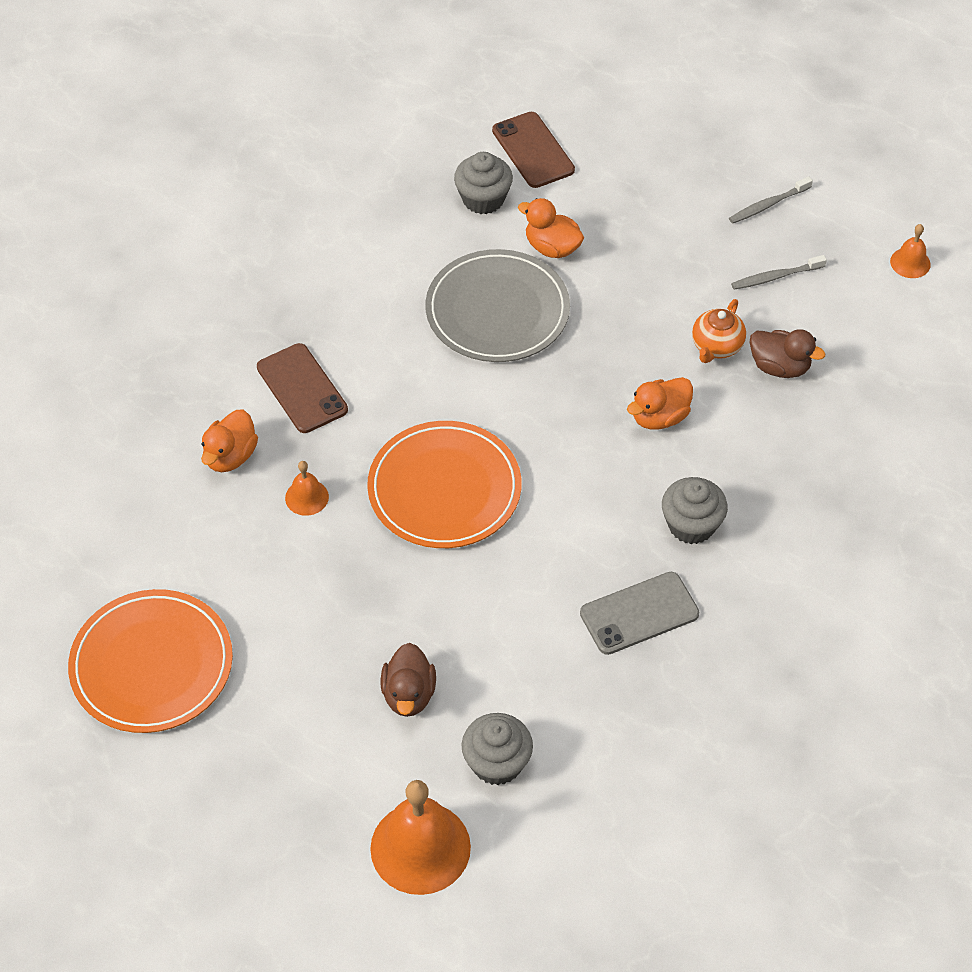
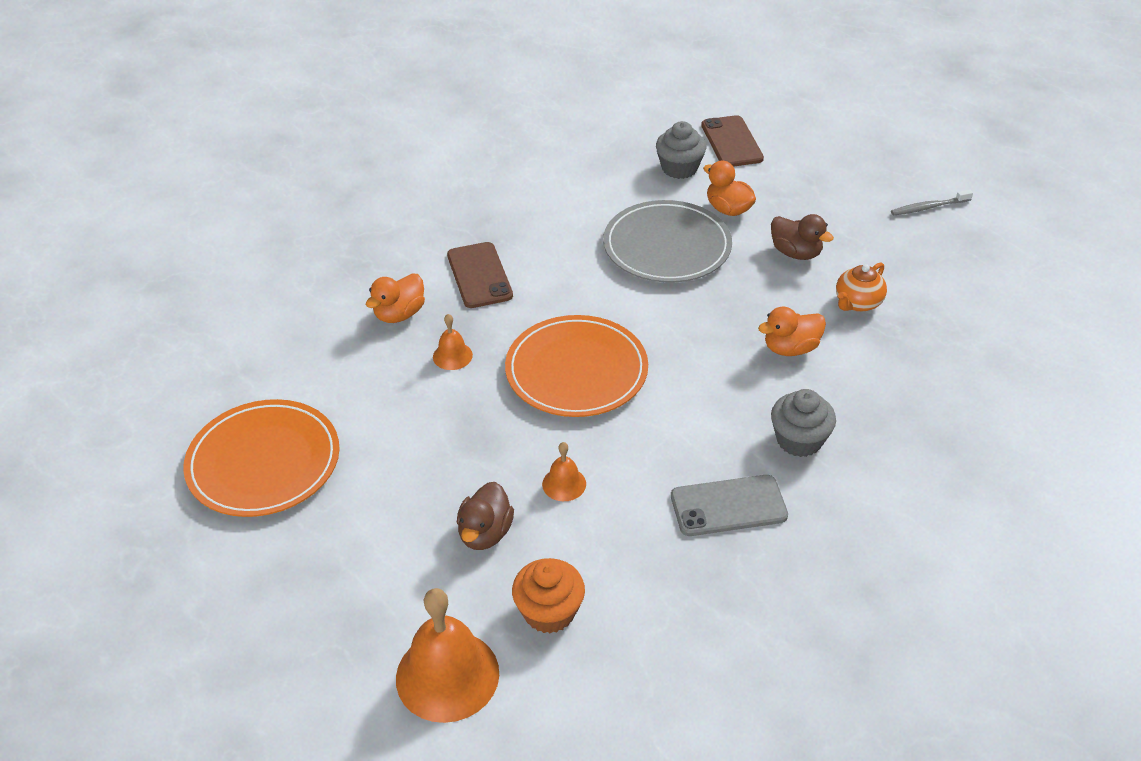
camera: 15 degrees right, 10 degrees down
(497, 763) = (549, 612): grey cupcake -> orange cupcake
(775, 277) = (924, 260): grey toothbrush -> none
(779, 367) = (913, 328): brown duck -> brown duck (796, 253)
(910, 263) = (1054, 268): orange bell -> orange bell (564, 484)

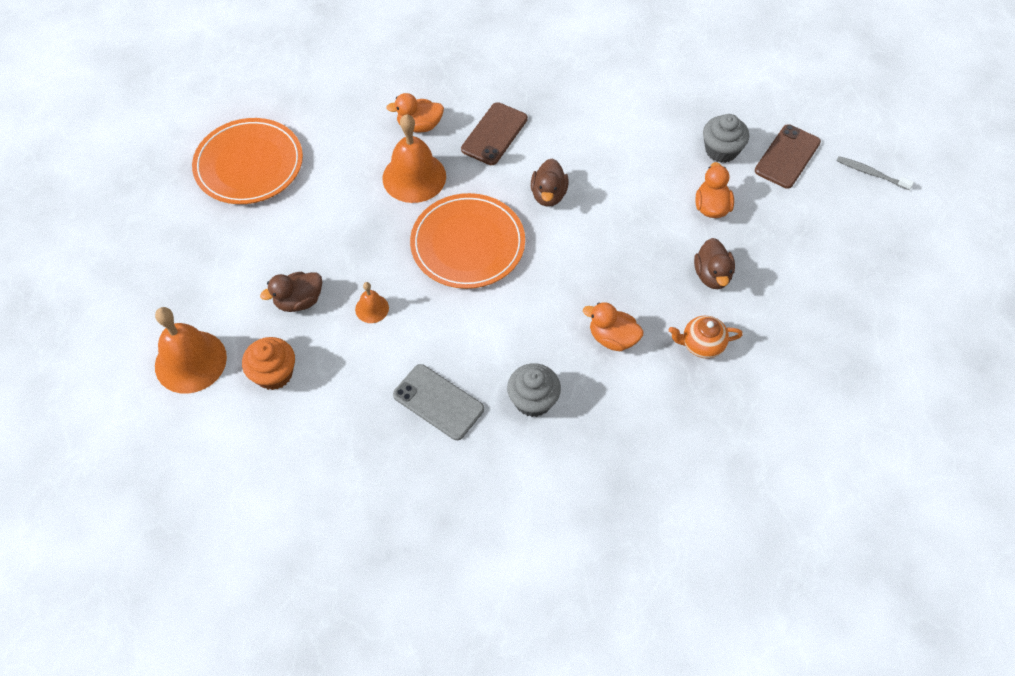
camera: 45 degrees right, 15 degrees up
(452, 356) = (414, 177): orange bell -> orange bell, size x2.05
(591, 287) = (548, 195): none -> brown duck
(667, 246) = (633, 203): grey plate -> none
(928, 207) = (860, 318): grey toothbrush -> grey toothbrush (871, 173)

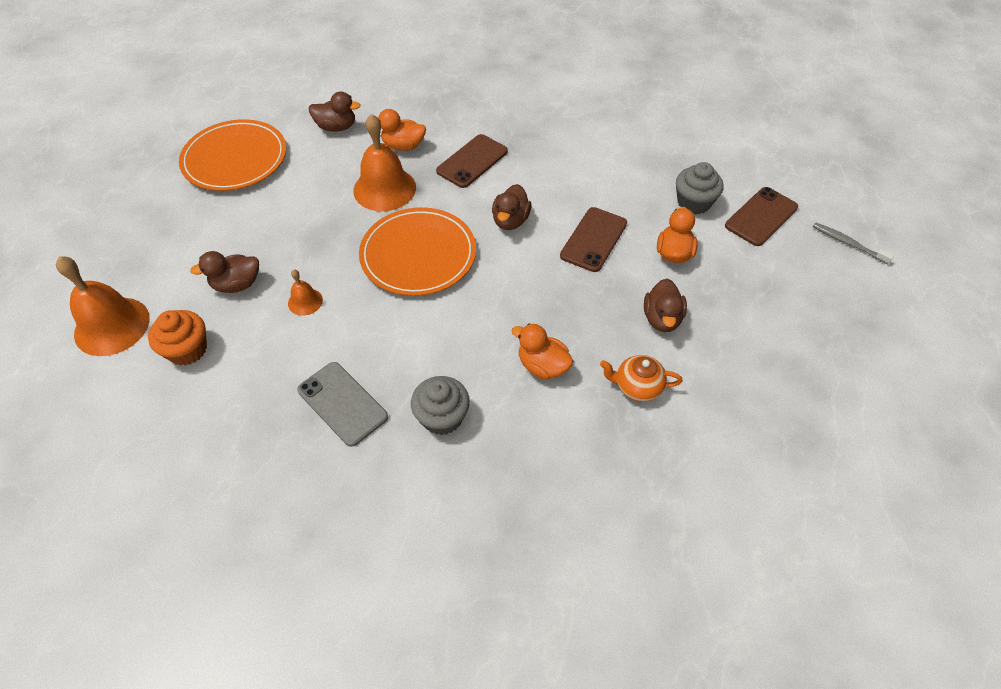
camera: 10 degrees right, 5 degrees down
(343, 113) = (336, 127): none -> brown duck
(633, 203) = (593, 239): none -> brown phone

